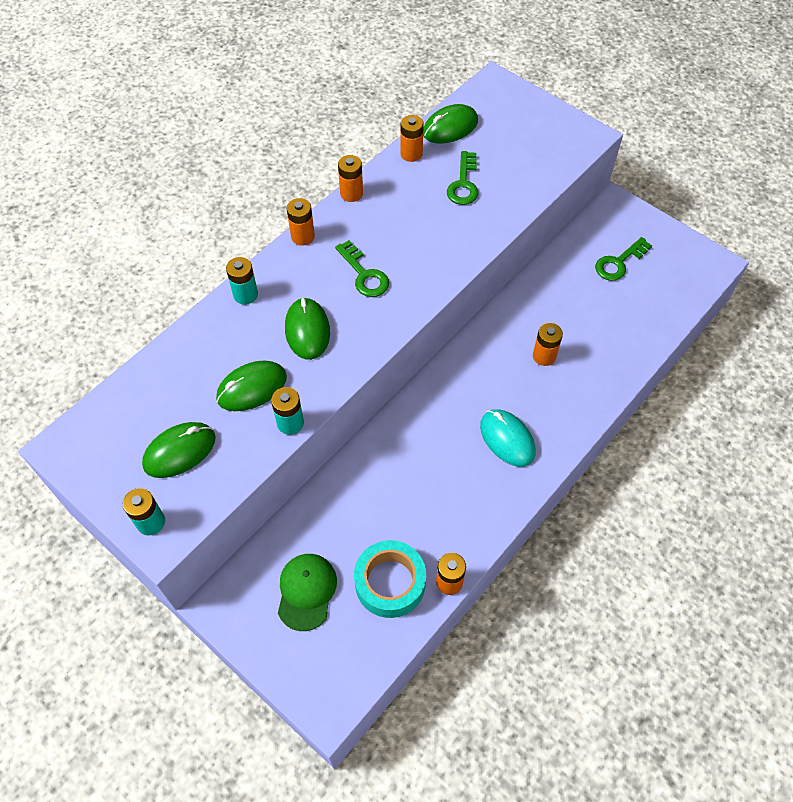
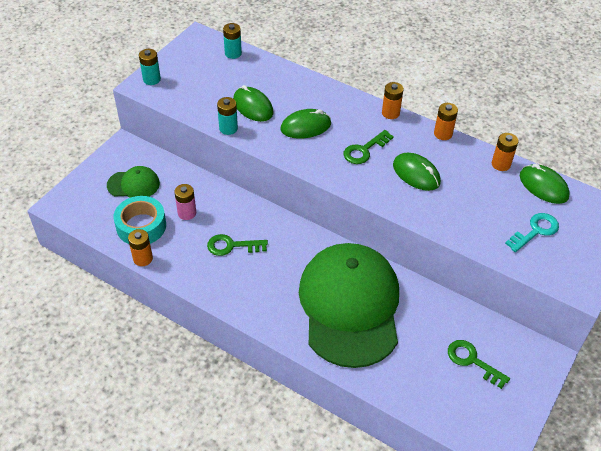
camera: 80 degrees right, 10 degrees down
(180, 451) = (201, 83): green mouse -> green mouse (416, 174)
(245, 295) = (329, 92): turquoise battery -> turquoise battery (233, 53)
(375, 521) = (187, 213): none -> pink battery
(463, 184) = (480, 200): green key -> green key (232, 246)
(507, 439) = (264, 285): turquoise mouse -> none
(512, 150) = (535, 231): none -> turquoise key
(544, 356) = (350, 306): orange battery -> green cap

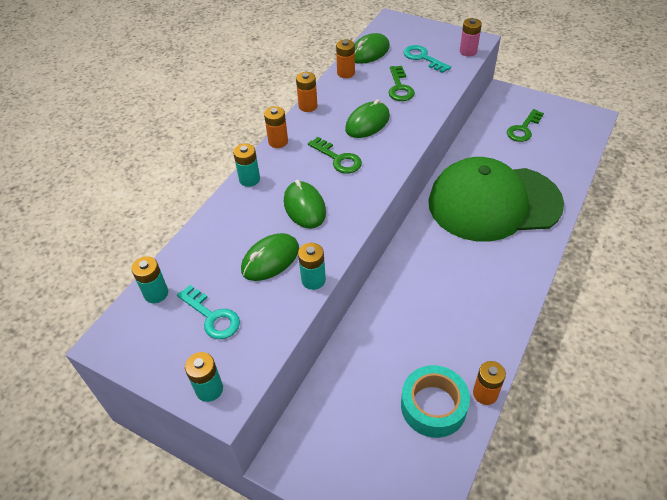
camera: 90 degrees left, 0 degrees up
(133, 184) = (361, 431): green cap -> none
(187, 213) = (402, 357): pink battery -> pink battery (468, 51)
(207, 79) = (212, 316): none -> turquoise key
(232, 246) = (443, 303): green key -> green key (399, 87)
(342, 96) = (249, 179): none -> turquoise battery

